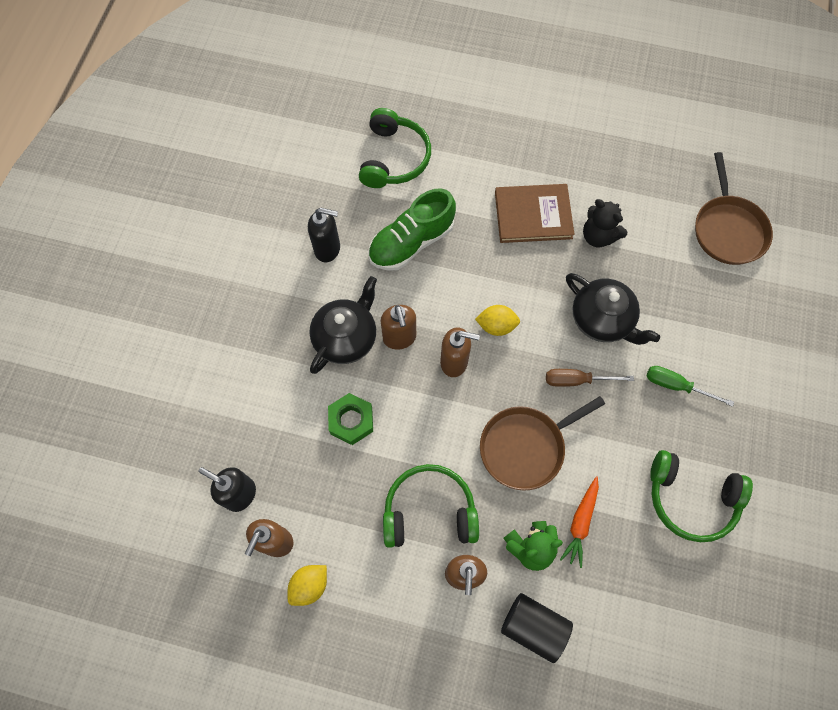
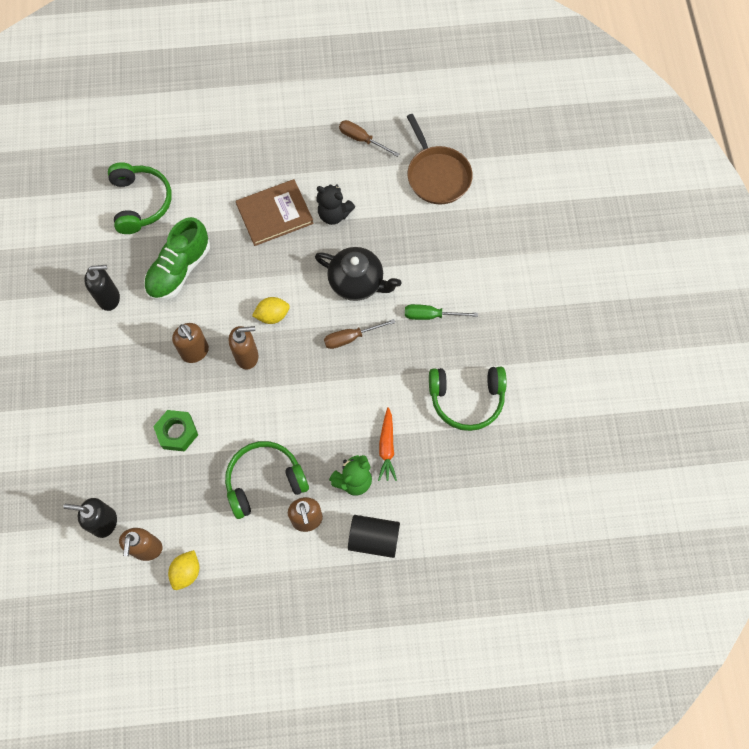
camera: 20 degrees left, 0 degrees up
(346, 337) = (150, 366): black teapot -> none
(525, 447) = (326, 404): brown pan -> none
(653, 164) = (362, 139): none -> brown screwdriver

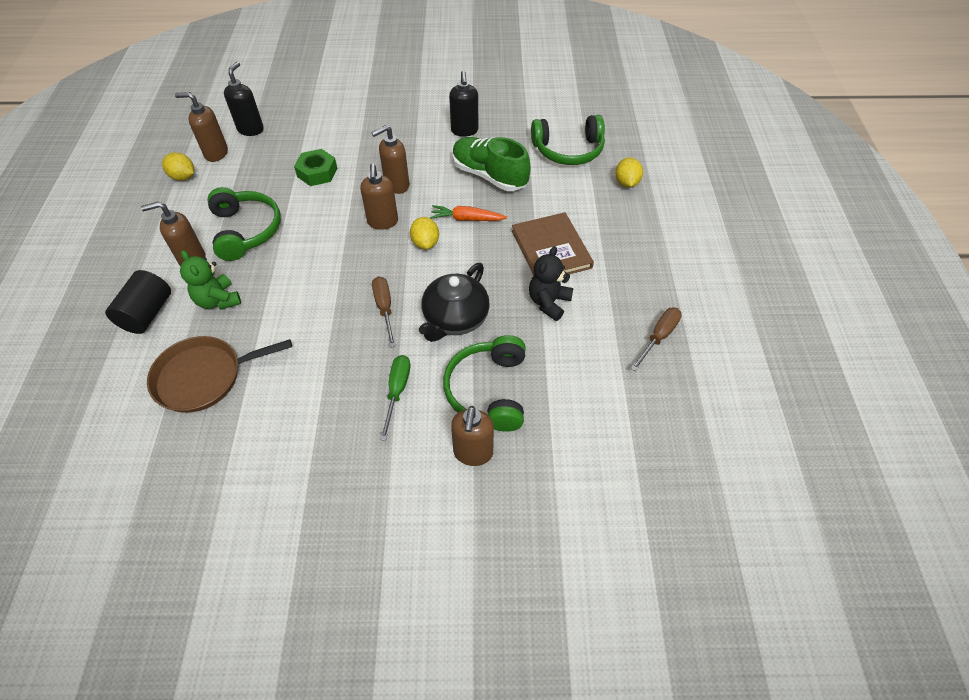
camera: 95 degrees right, 15 degrees down
(187, 155) = (626, 183): none -> yellow lemon
(387, 447) = (243, 333): orange carrot -> orange carrot (467, 219)
(437, 175) = (606, 419): brown pan -> brown pan (204, 377)
(466, 399) = (274, 420): green headphones -> green headphones (488, 390)
(475, 258) = (473, 453): none -> brown soap dispenser

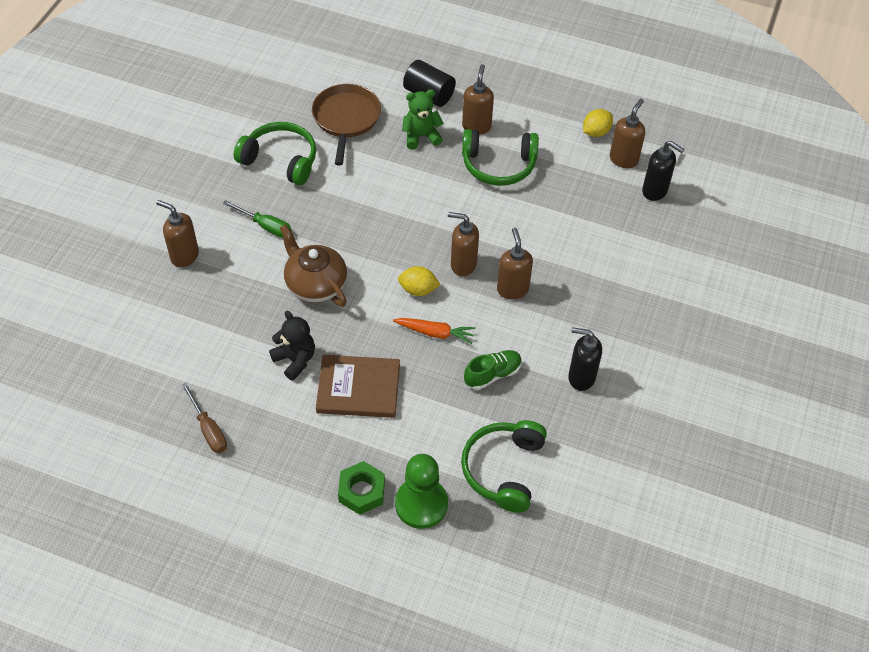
camera: 110 degrees right, 0 degrees up
(317, 172) = (560, 230): green nut -> green nut (362, 491)
(384, 308) = (354, 239): brown screwdriver -> none
(455, 319) = (315, 284): black teapot -> brown teapot
(467, 219) = (435, 333): orange carrot -> orange carrot turned 75 degrees clockwise
(488, 390) = (231, 283): green headphones -> green headphones (281, 160)
(489, 175) = (492, 375): green shoe -> green shoe, size x0.62
(626, 183) = (421, 504): yellow lemon -> green pawn

